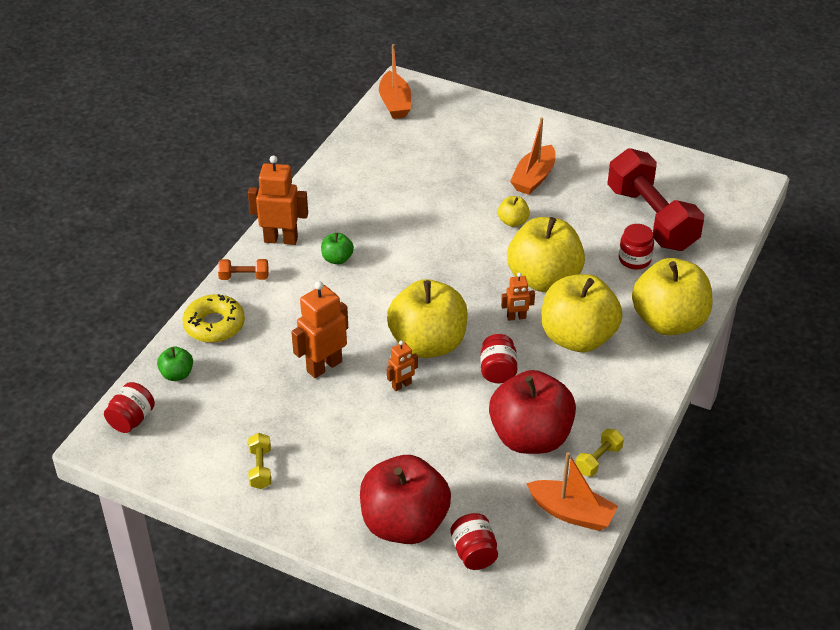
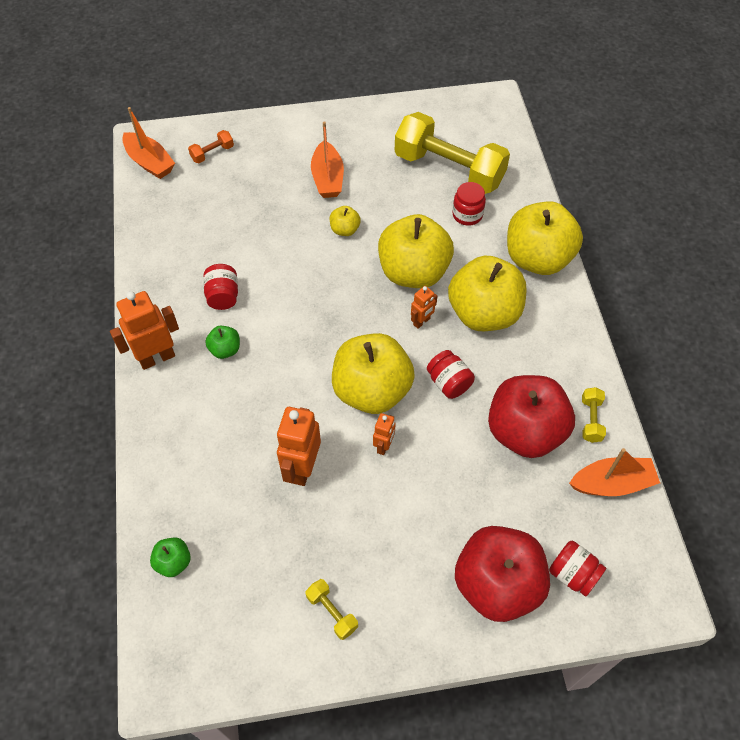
camera: 35 degrees left, 15 degrees up
(132, 419) = (169, 641): red jar -> red jar (223, 296)
(214, 325) = (167, 486): yellow donut -> none
(244, 277) = (154, 417): orange dumbbell -> orange dumbbell (212, 153)
(651, 218) = (449, 169): red dumbbell -> yellow dumbbell

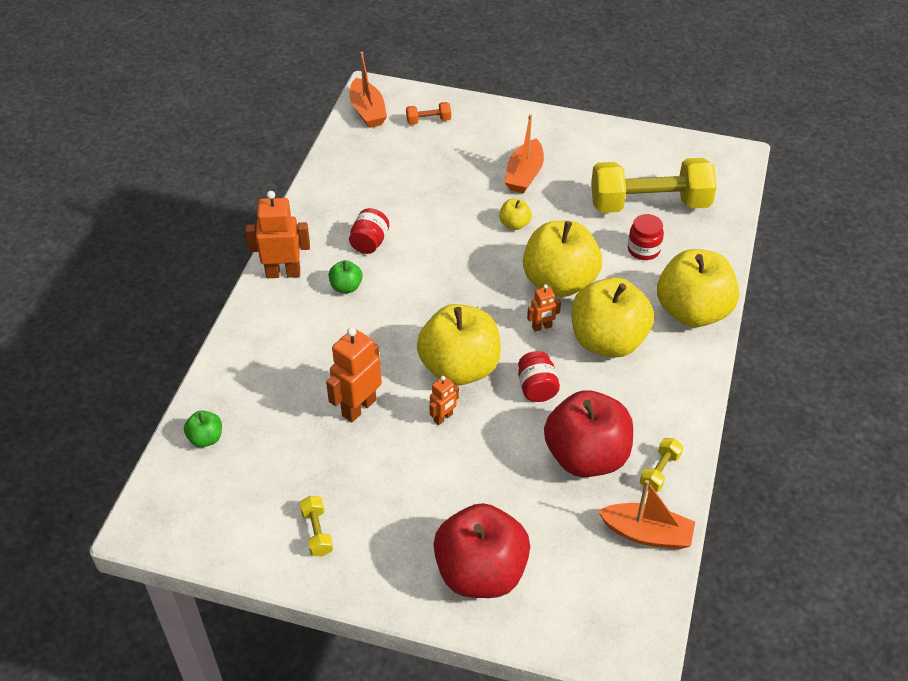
camera: 25 degrees right, 10 degrees down
(449, 169) = (649, 204): yellow dumbbell -> yellow dumbbell turned 60 degrees counterclockwise
(573, 574) = (559, 594): red jar -> none

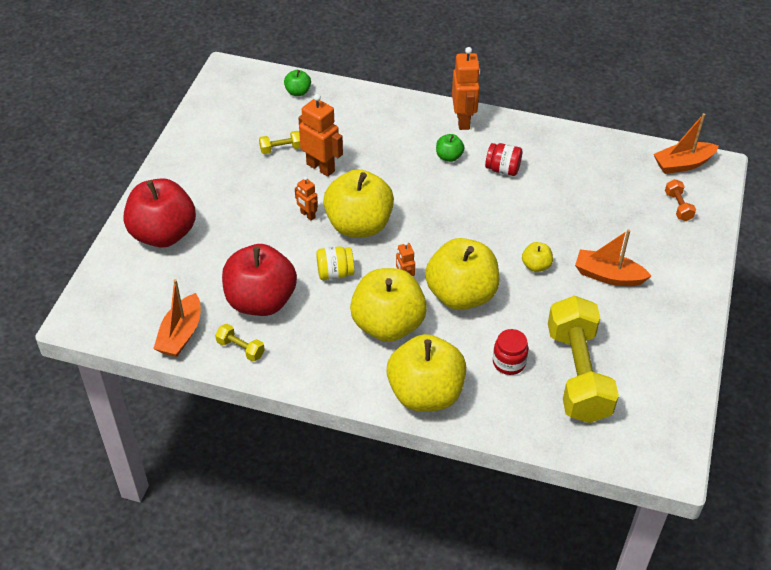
camera: 90 degrees right, 0 degrees up
(317, 532) = (211, 150): yellow dumbbell -> yellow dumbbell (281, 149)
(537, 388) = (335, 273): red jar -> yellow jar

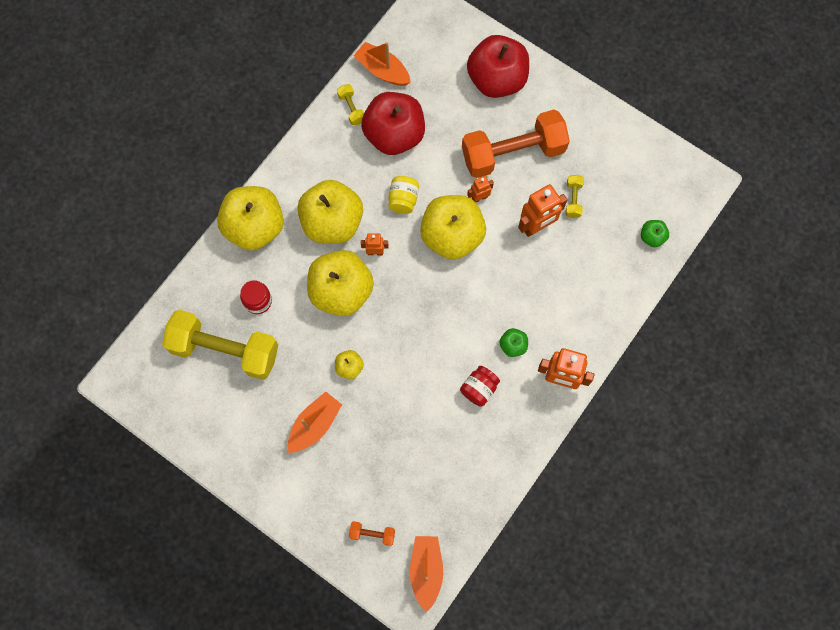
camera: 110 degrees right, 25 degrees up
(240, 349) = (351, 108): yellow dumbbell -> yellow dumbbell turned 75 degrees counterclockwise
(247, 202) = (513, 153): none -> orange dumbbell

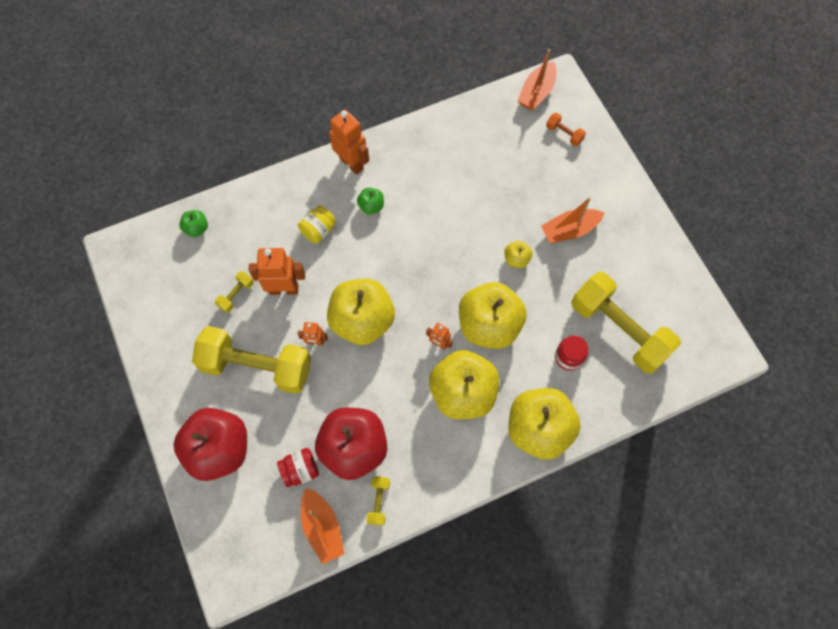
camera: 150 degrees left, 5 degrees down
(403, 199) = (385, 378): yellow jar -> yellow jar (318, 230)
(479, 389) = (420, 189): red jar -> red jar (300, 470)
(513, 153) = (257, 366): orange dumbbell -> yellow dumbbell

